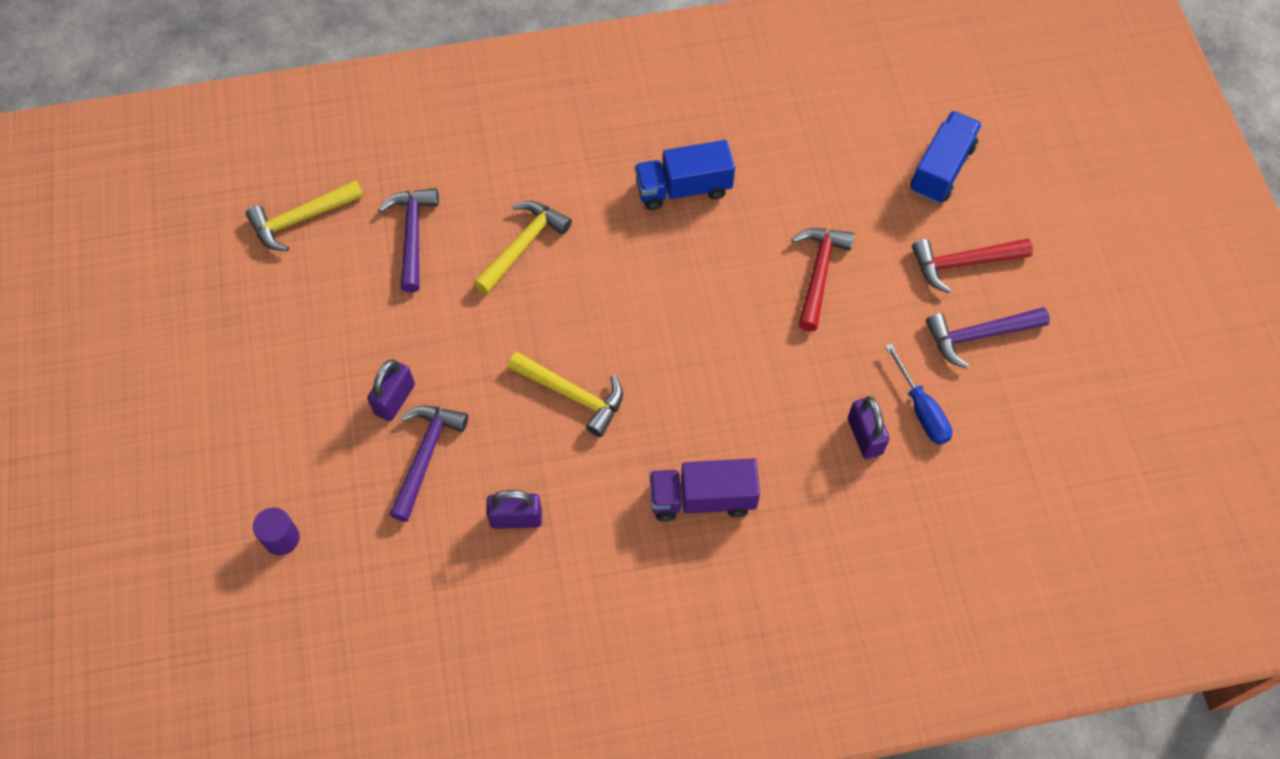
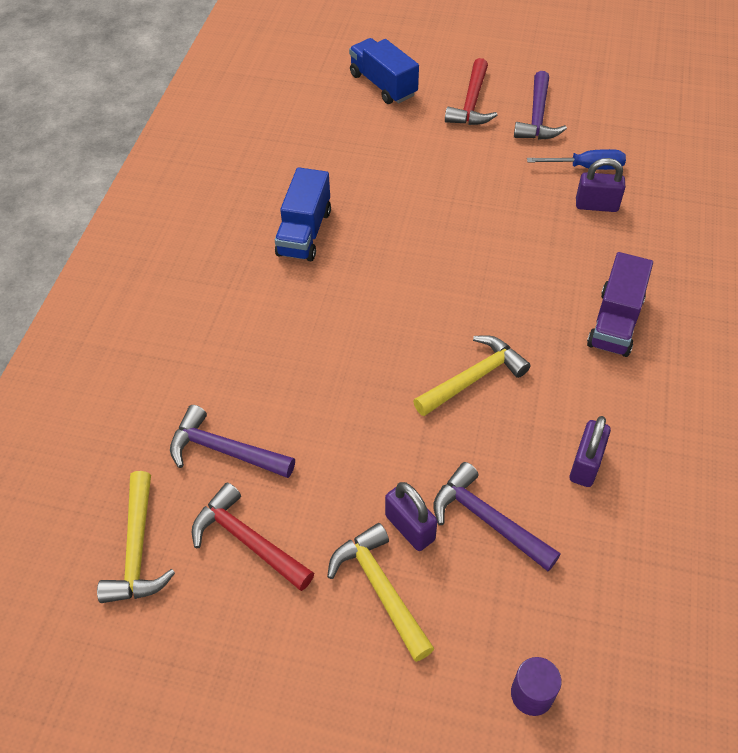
camera: 65 degrees left, 10 degrees down
(523, 245) = (292, 364): yellow hammer -> yellow hammer (380, 589)
(818, 274) = (437, 181): red hammer -> red hammer (248, 541)

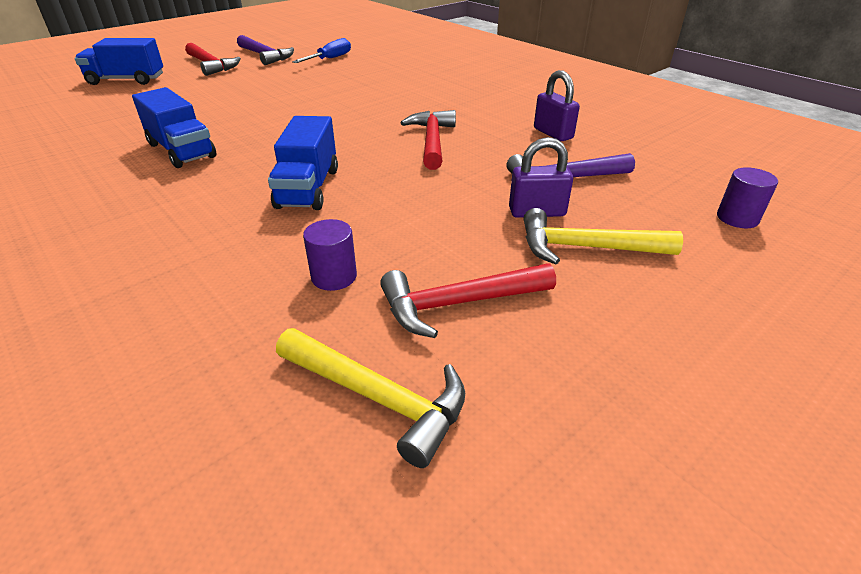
camera: 55 degrees left, 15 degrees down
(225, 451) = (334, 276): purple hammer -> purple cylinder
(318, 353) = (308, 188): none -> blue truck
(473, 378) = (432, 141): yellow hammer -> red hammer
(596, 205) = (362, 66): purple padlock -> none
(615, 322) = (455, 90): purple truck -> none

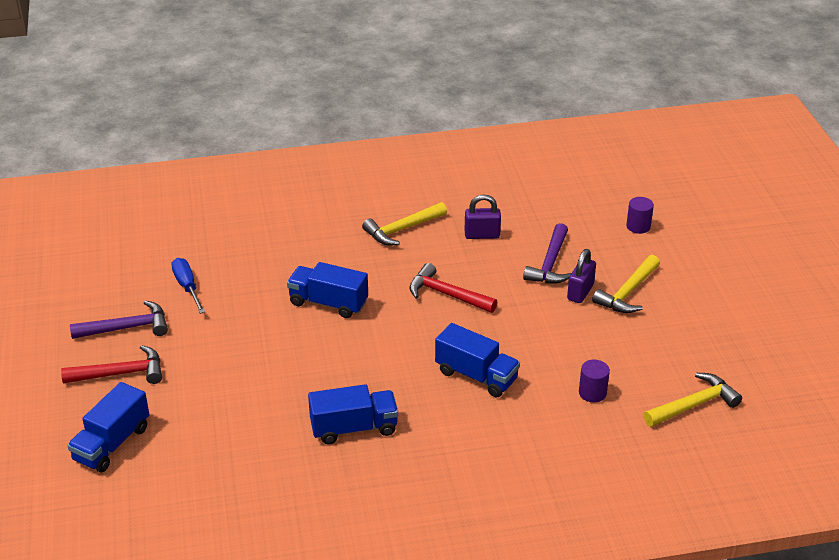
camera: 60 degrees left, 0 degrees up
(360, 100) = (328, 303): none -> blue truck
(459, 304) = (645, 357): red hammer -> none
(504, 101) = (402, 229): none -> yellow hammer

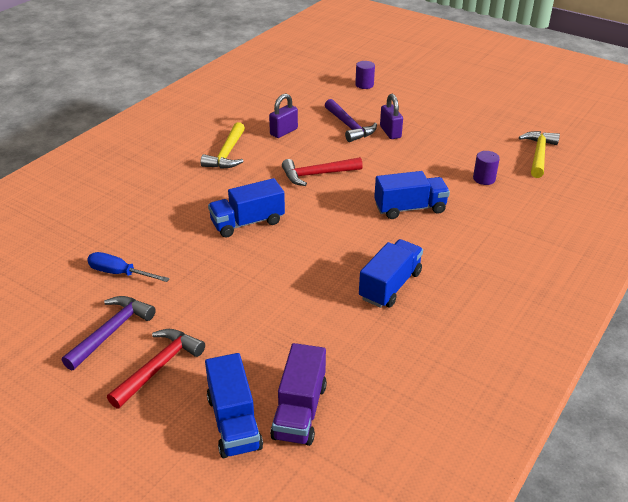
camera: 45 degrees left, 0 degrees up
(158, 468) = (299, 411): none -> purple truck
(628, 292) = (415, 119): yellow hammer -> none

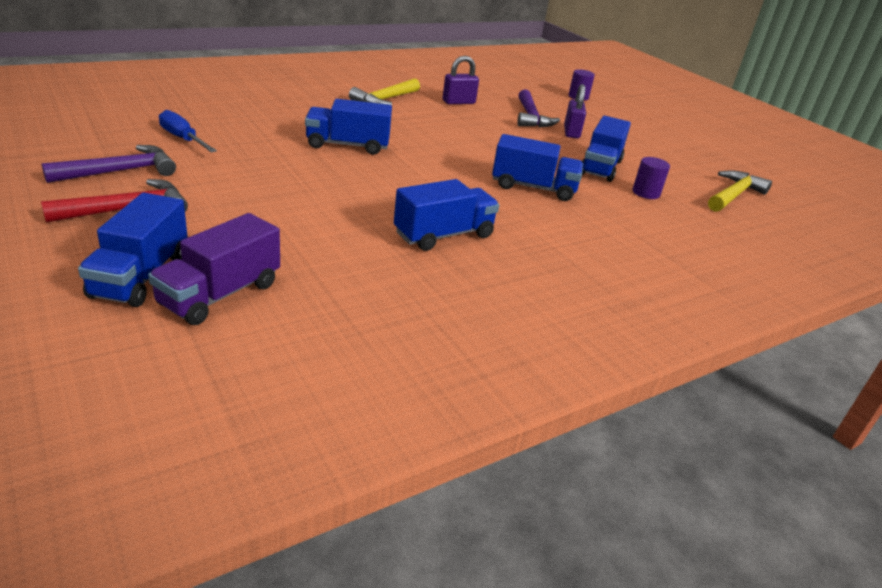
camera: 20 degrees right, 5 degrees down
(317, 174) = (459, 137): red hammer -> none
(437, 164) = (600, 167): none -> blue truck

